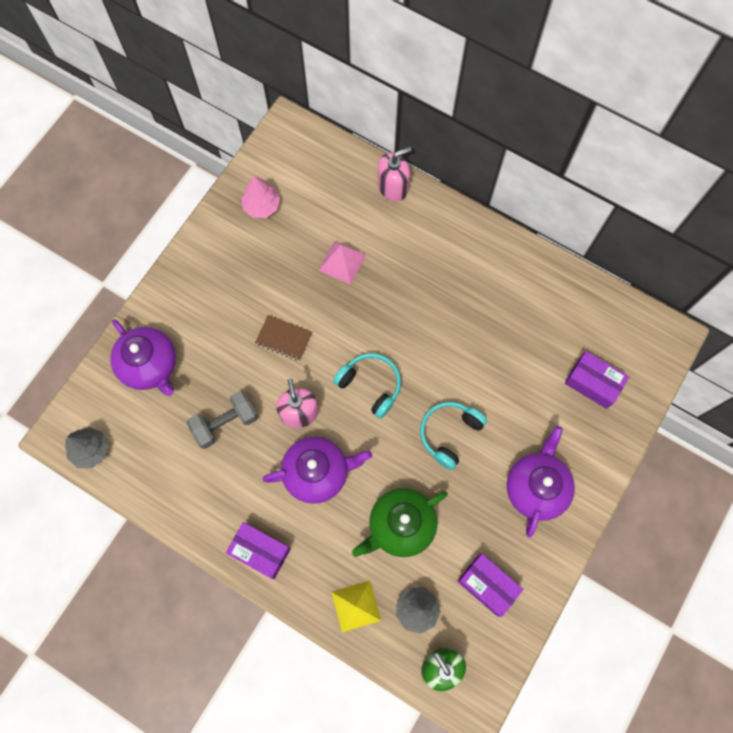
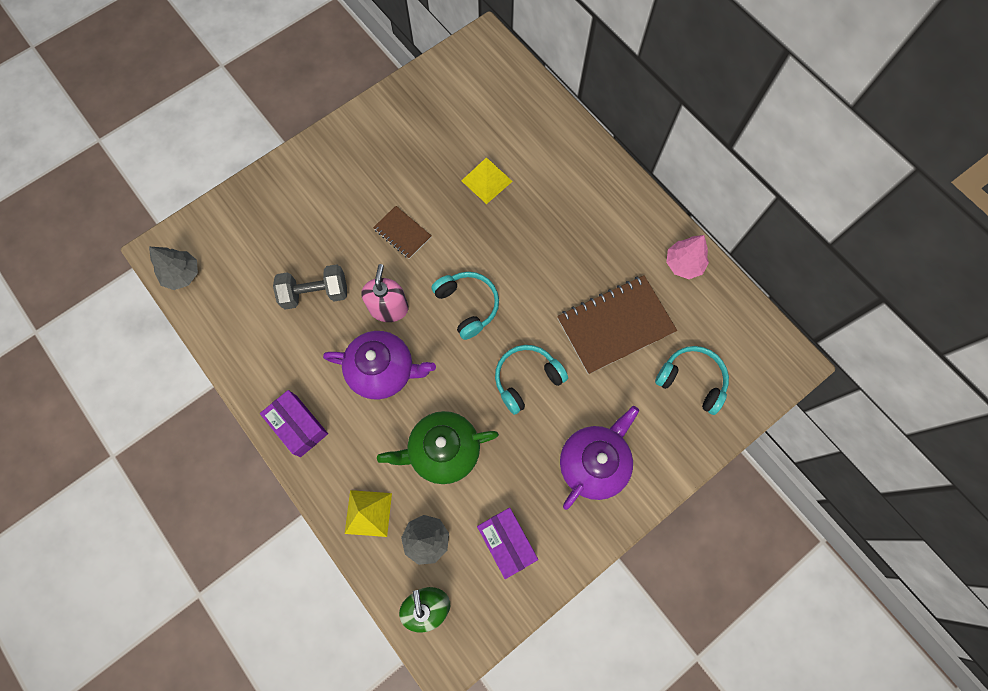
camera: 20 degrees right, 0 degrees up
(150, 365) = (268, 216): purple teapot -> none
(261, 206) = (431, 105): pink tree -> pink tree (683, 264)
(342, 262) = (486, 181): pink pyramid -> yellow pyramid
(393, 187) = (563, 126): pink soap dispenser -> none
(508, 357) = (615, 325): none -> brown notebook
(593, 383) = (692, 380): purple box -> turquoise headphones

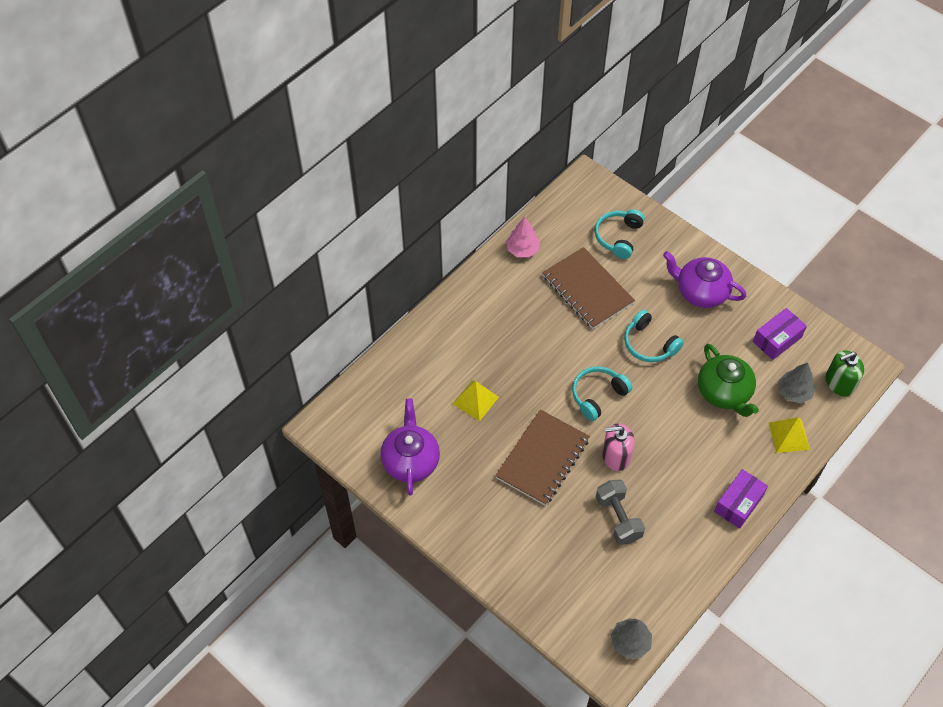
camera: 100 degrees left, 15 degrees down
(383, 370) = (672, 449): purple teapot -> purple teapot (410, 461)
(402, 233) = (542, 459): brown notebook -> brown notebook, size x1.92

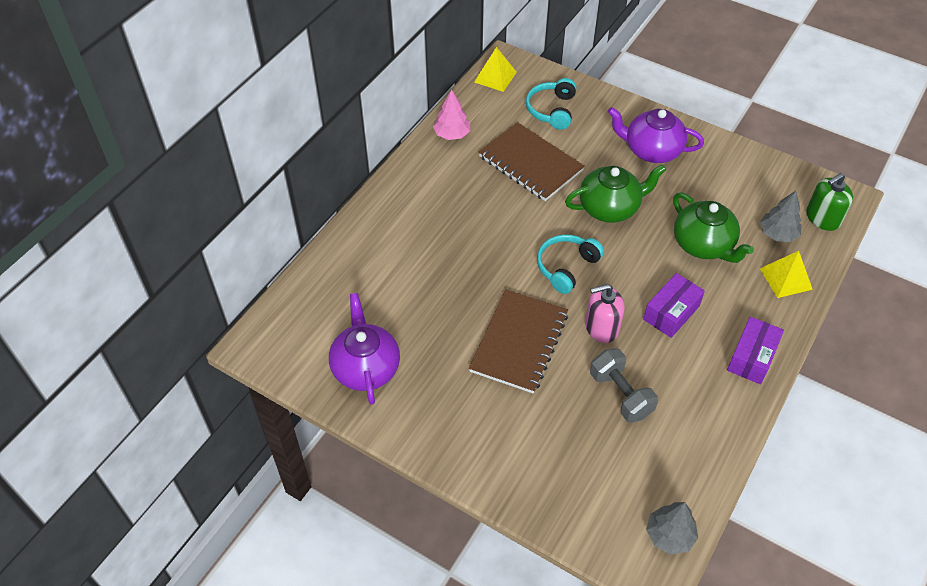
camera: 10 degrees left, 5 degrees down
(475, 400) = (429, 291): yellow pyramid -> yellow pyramid (495, 77)
(649, 344) = (610, 208): turquoise headphones -> green teapot
(777, 339) = (744, 185): purple box -> purple box (671, 312)

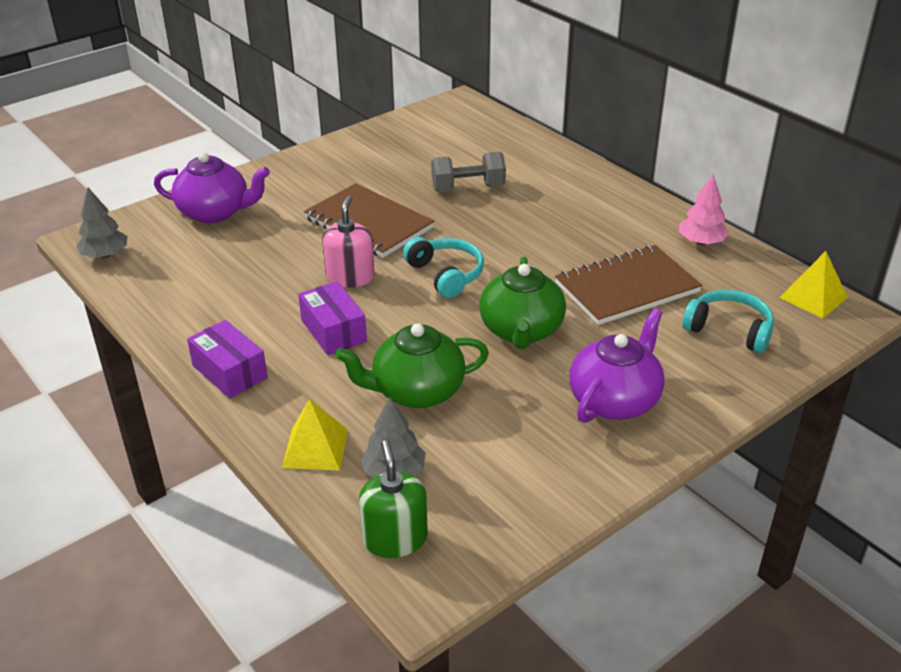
camera: 110 degrees right, 15 degrees down
(365, 368) = (400, 144): purple teapot -> purple teapot (215, 212)
(620, 394) = (262, 267): grey dumbbell -> grey dumbbell (468, 188)

